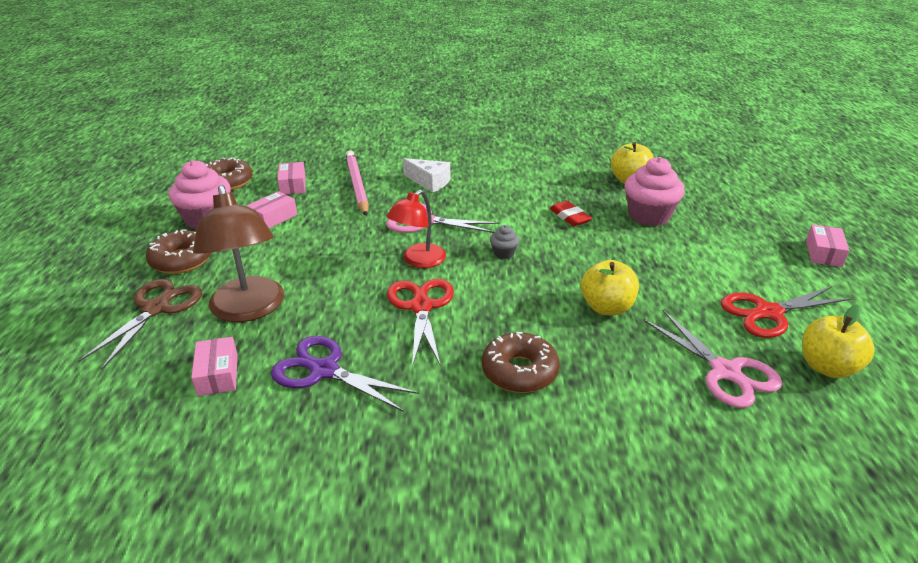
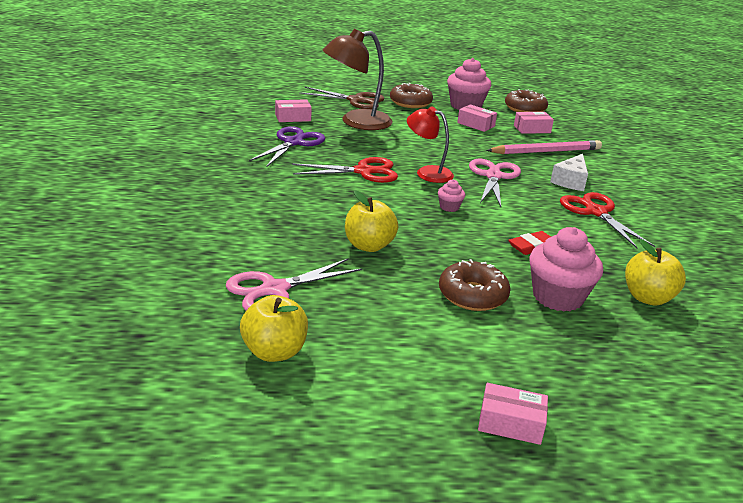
camera: 85 degrees right, 5 degrees down
(503, 253) = (449, 207): grey cupcake -> pink cupcake
(519, 371) = (286, 201): brown donut -> brown donut (472, 295)
(768, 313) = (366, 338): red scissors -> red scissors (596, 212)

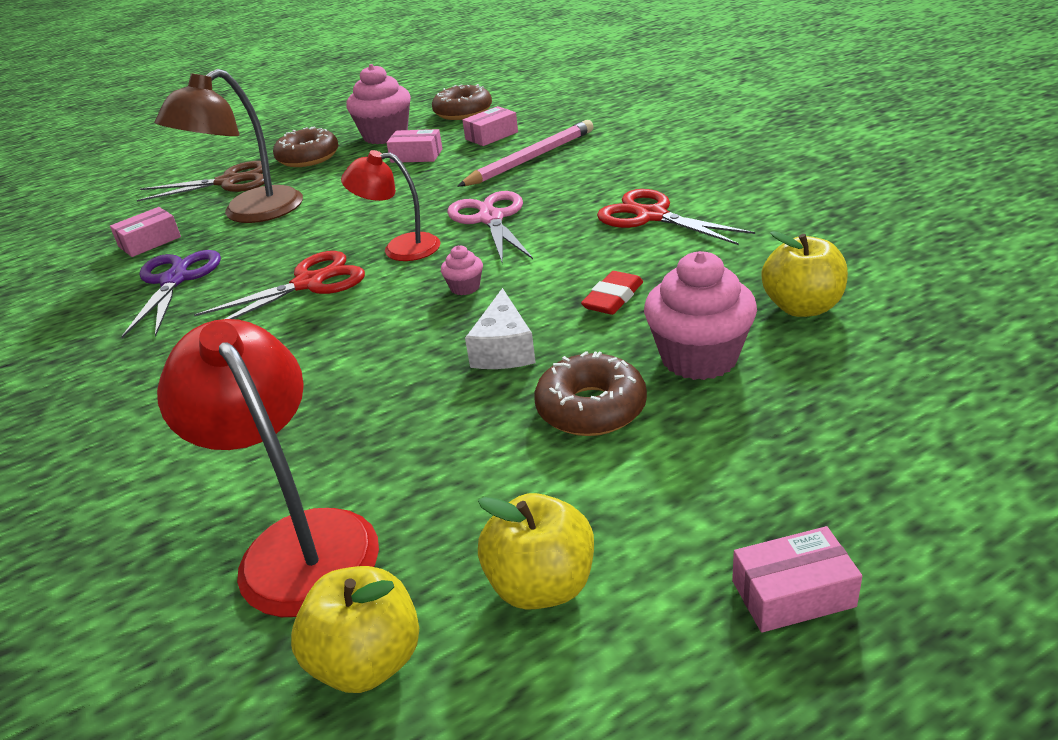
camera: 20 degrees left, 5 degrees up
(275, 289) = (297, 542): pink scissors -> red lamp
(369, 246) = (394, 397): yellow apple -> yellow apple (541, 585)
(570, 181) = (590, 187): white cheese -> white cheese (504, 349)

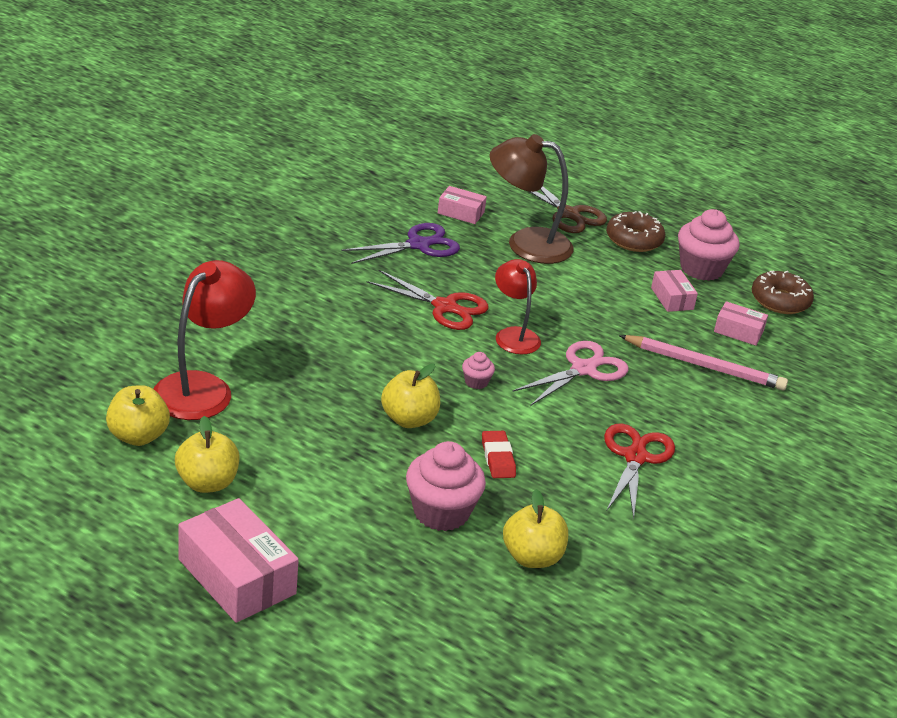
camera: 55 degrees right, 0 degrees up
(504, 349) = (409, 419): white cheese -> yellow apple
(591, 408) = (363, 472): brown donut -> none
(613, 298) = (498, 458): red eraser -> red eraser turned 75 degrees clockwise
(793, 593) = (237, 576): pink box -> pink box, size x1.84

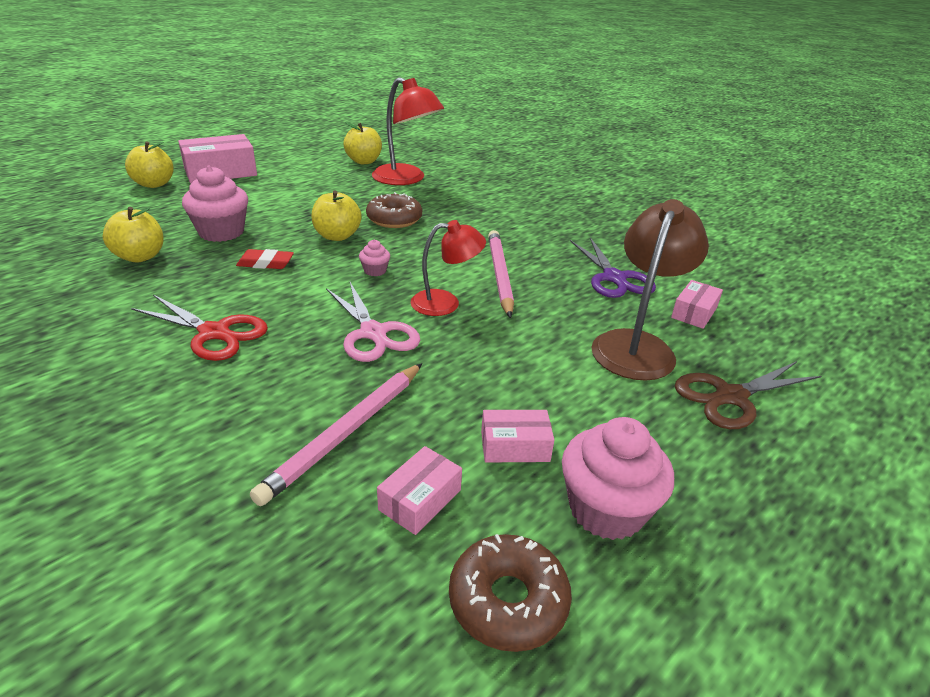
camera: 105 degrees right, 0 degrees up
(207, 483) = (308, 173): yellow apple -> yellow apple (154, 184)
(445, 307) = (499, 275): red scissors -> pink pencil
(634, 240) = (678, 448): brown donut -> brown donut (394, 219)

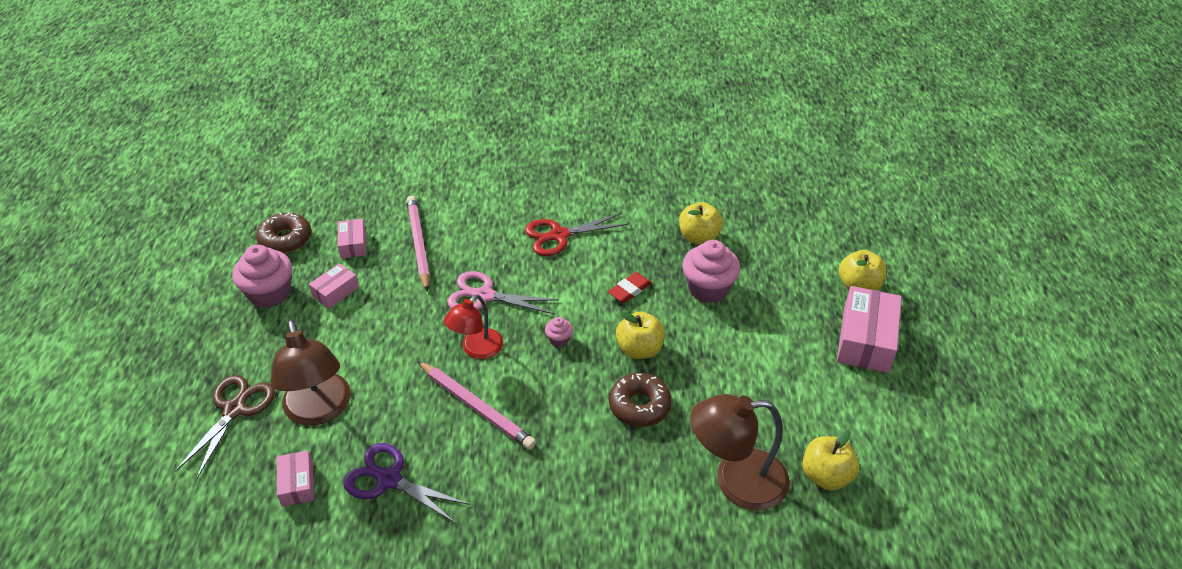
camera: 135 degrees right, 10 degrees up
(406, 179) = (736, 480): red lamp -> brown lamp

